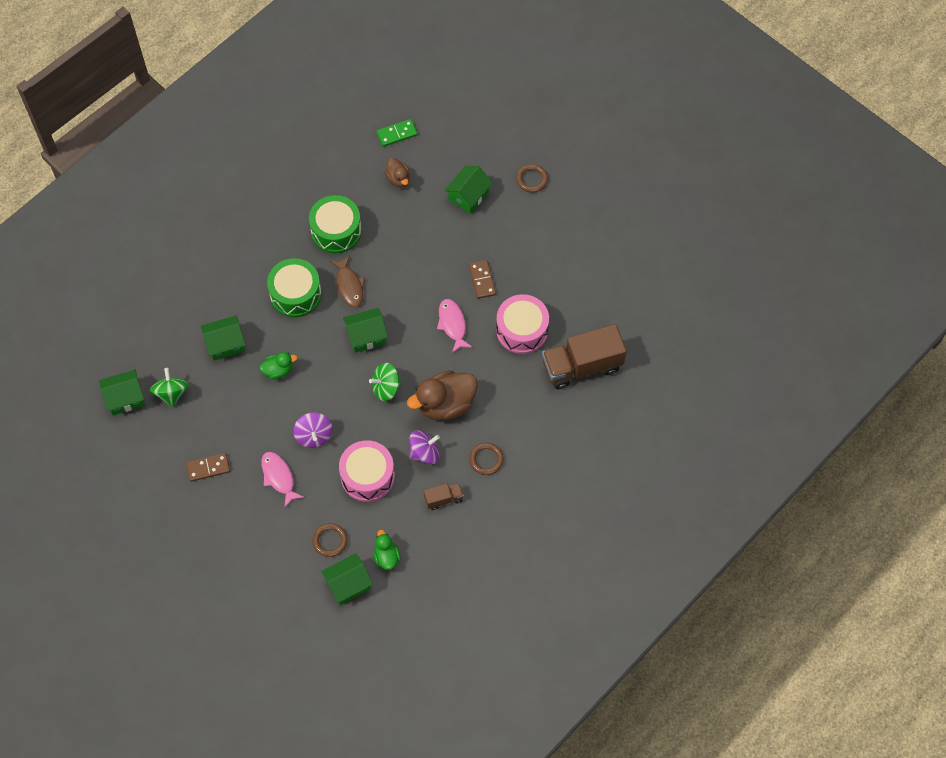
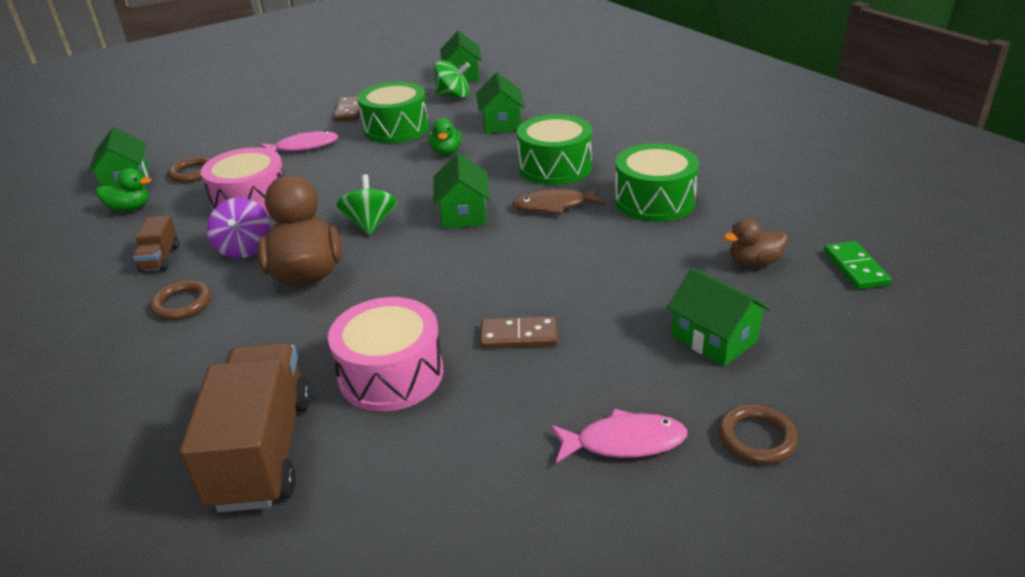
camera: 105 degrees right, 30 degrees down
(240, 419) = (396, 128): none -> green drum
(314, 436) = (339, 170): purple spinning top -> none
(452, 324) = (444, 293): pink fish -> pink fish (624, 442)

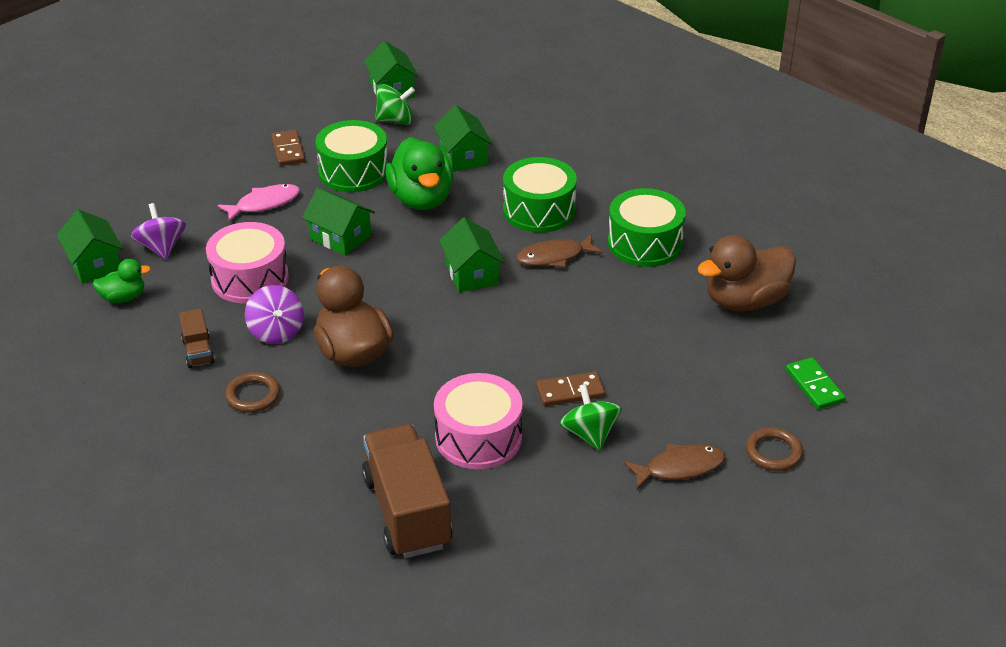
camera: 15 degrees left, 5 degrees up
(192, 173) = (162, 248): brown ring -> purple spinning top
(370, 224) = (386, 293): green spinning top -> green spinning top (589, 434)
(446, 152) = (421, 199): green duck -> green duck, size x1.91
(624, 442) = (680, 468): pink fish -> brown fish
(714, 339) = (727, 376): green house -> green house (340, 237)
(754, 262) = (745, 301): brown duck -> brown duck, size x1.91
(855, 268) = (827, 299): green domino -> green domino (814, 386)

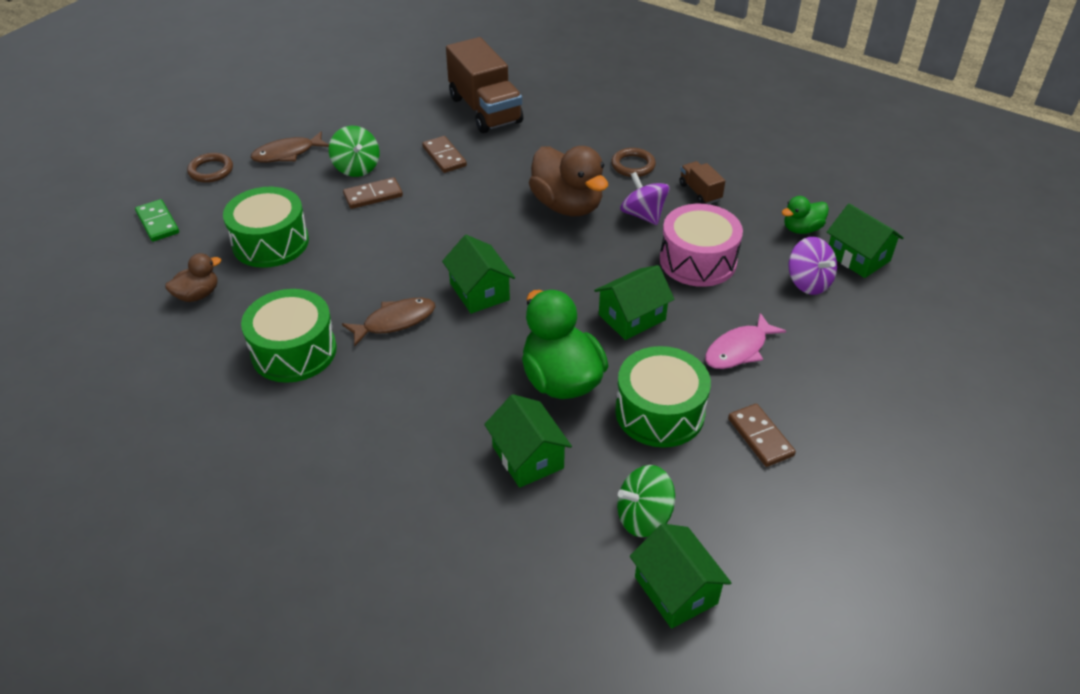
camera: 170 degrees right, 5 degrees up
(340, 237) = (632, 317): green house -> green house turned 60 degrees counterclockwise
(478, 437) = (444, 156): pink drum -> brown domino
(539, 210) = (417, 381): green drum -> green drum (270, 242)
(745, 301) = (198, 295): brown duck -> brown duck, size x0.52

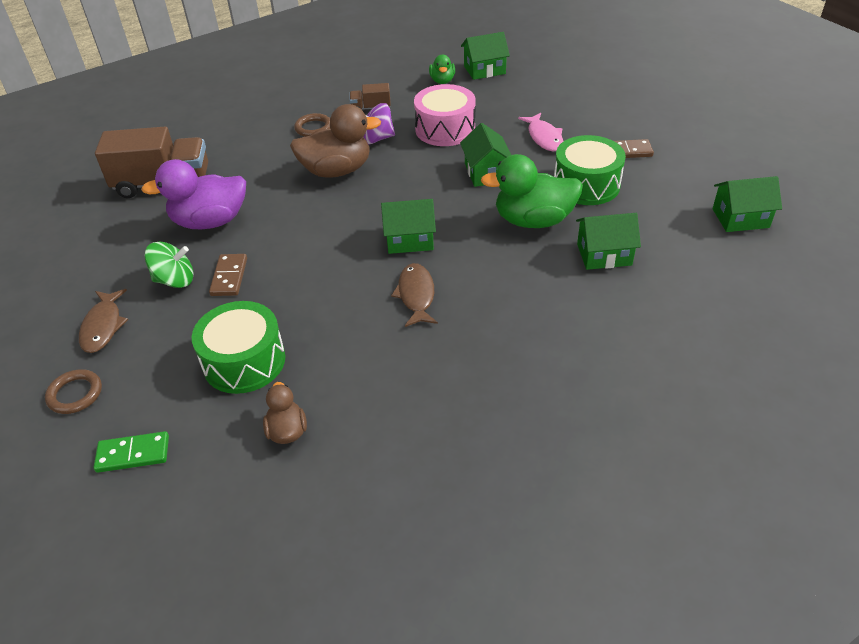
camera: 65 degrees left, 0 degrees up
(294, 351) = (416, 368): green drum -> none
(444, 156) = (210, 221): brown domino -> purple duck
(643, 517) = (677, 215): green spinning top -> none
(808, 282) = (496, 94): purple spinning top -> none

